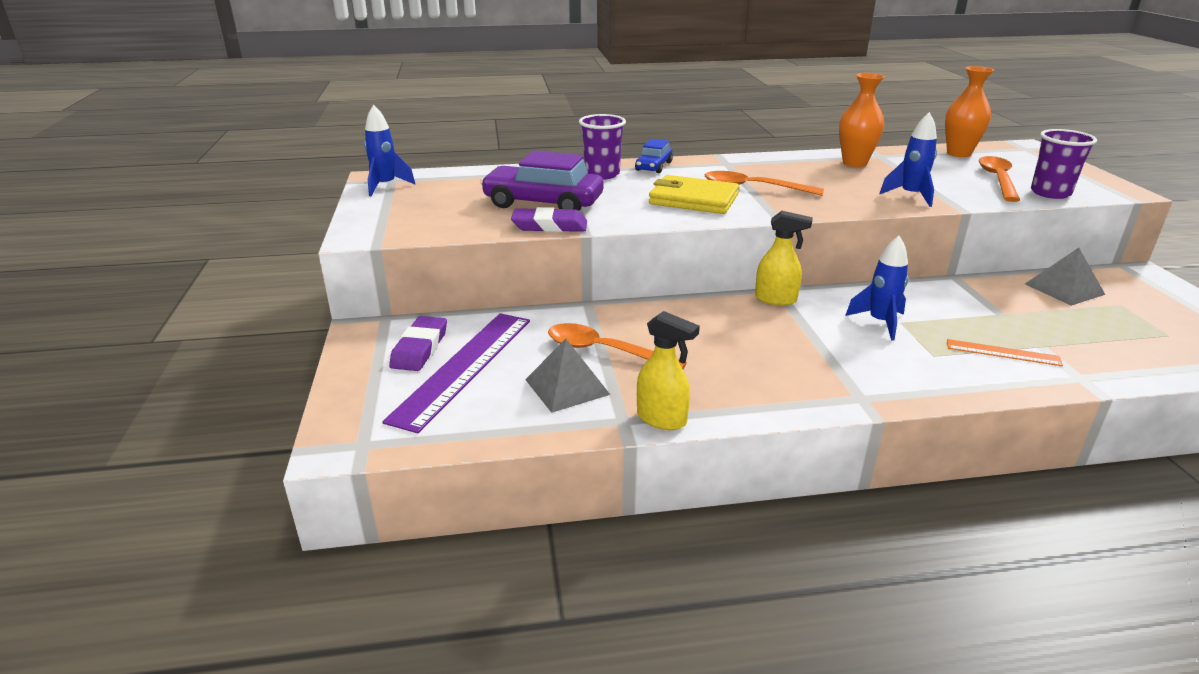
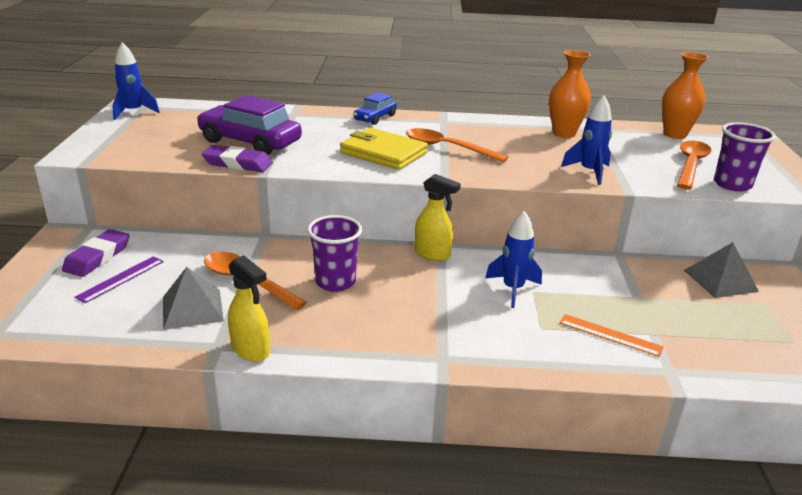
camera: 10 degrees right, 0 degrees up
(464, 367) = (121, 279): purple ruler -> purple ruler, size x0.50
(602, 174) = (323, 120): purple cup -> purple cup (335, 282)

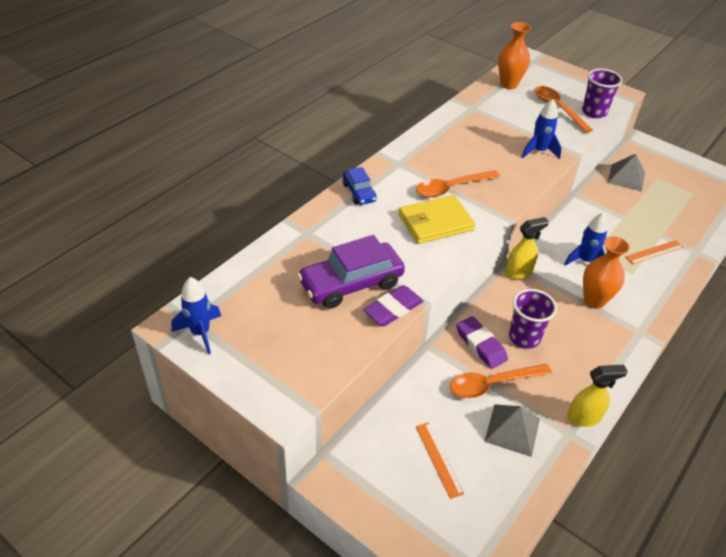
camera: 55 degrees left, 15 degrees up
(97, 257) = (389, 464): purple eraser -> purple eraser (480, 345)
(121, 279) = (439, 459): purple ruler -> orange ruler
(564, 133) = (469, 124): orange vase -> orange vase (594, 300)

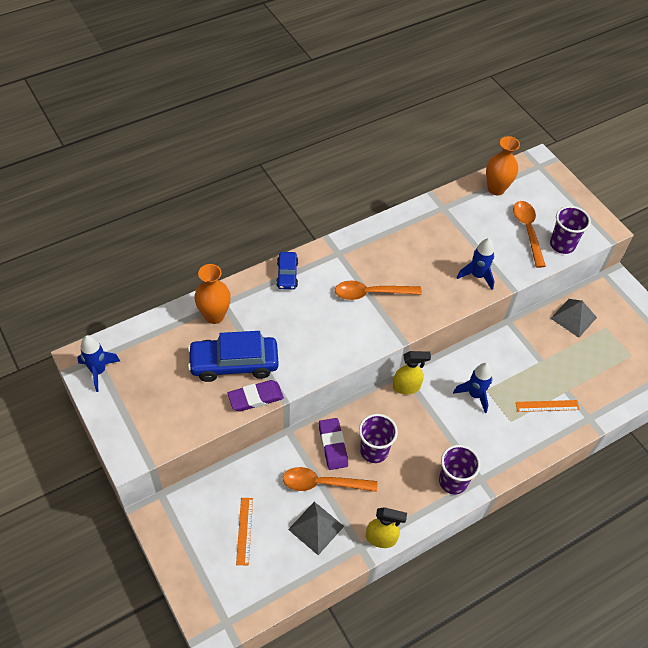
camera: 20 degrees right, 10 degrees up
(351, 284) = (234, 364): purple car -> blue car
(435, 222) = (336, 325): yellow wallet -> none
(594, 300) = (458, 436): orange vase -> orange vase (214, 316)
(616, 341) = (453, 481): none -> purple cup

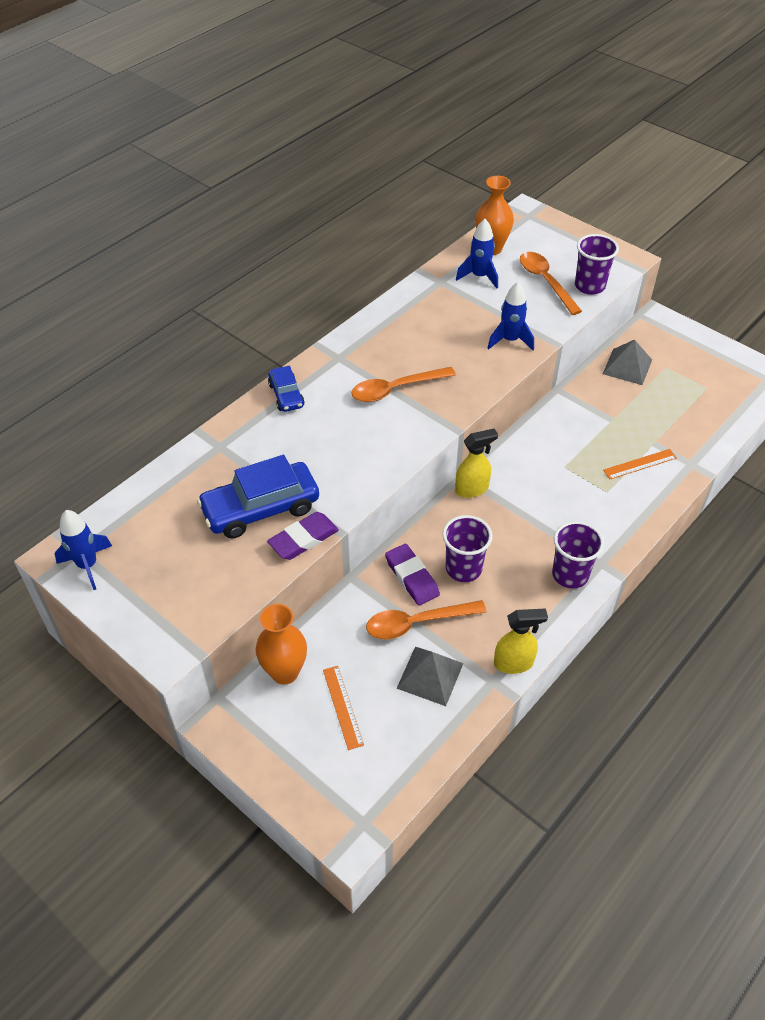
camera: 15 degrees left, 5 degrees down
(214, 316) = (214, 463): orange vase -> orange vase (284, 672)
(474, 395) = (554, 475): blue rocket -> blue rocket (479, 276)

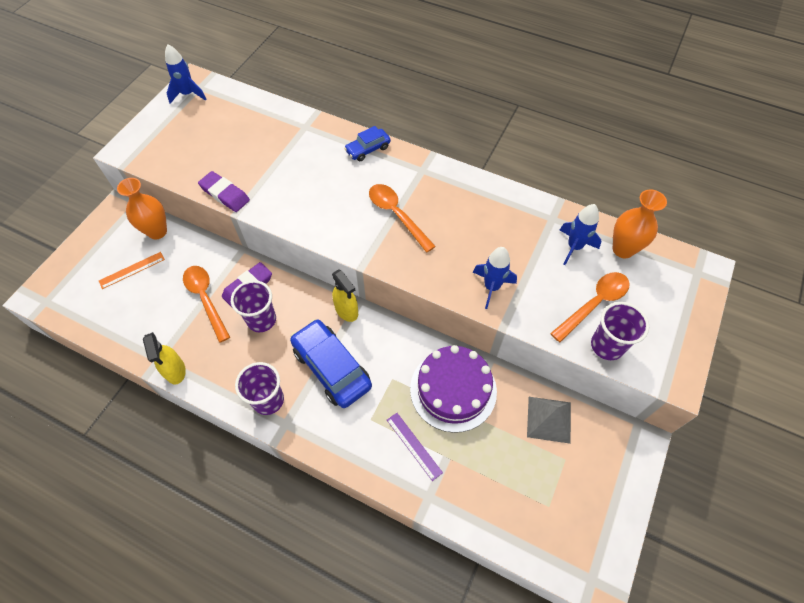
camera: 75 degrees right, 10 degrees up
(261, 509) = (249, 164): blue car -> blue car (331, 368)
(430, 675) = (160, 317): grey pyramid -> none
(585, 423) = (453, 389): none -> purple cake
(640, 464) = (414, 446): orange ruler -> purple ruler

